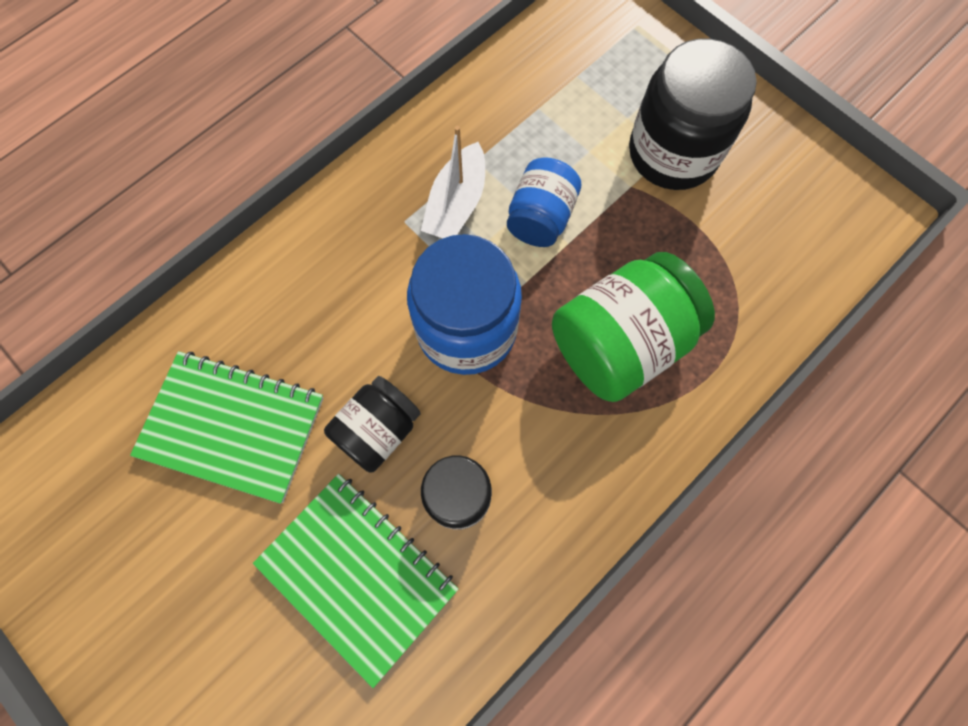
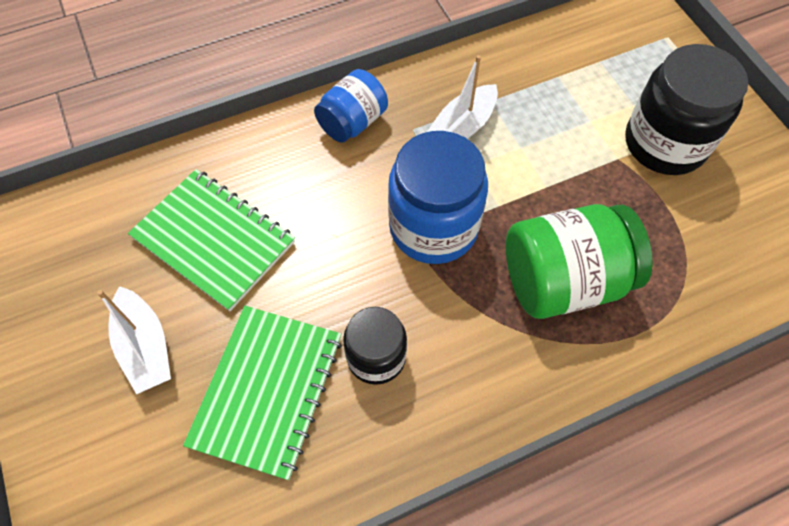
camera: 20 degrees right, 10 degrees down
(205, 576) = (145, 347): none -> white boat
(357, 575) = (267, 391): green notebook -> green notebook turned 45 degrees clockwise
(378, 430) = (329, 281): black jar -> none
(540, 217) = (529, 160): blue jar -> blue jar (352, 122)

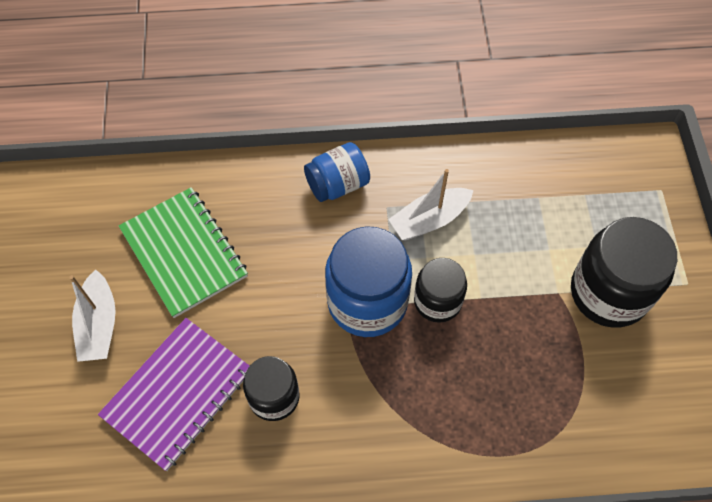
camera: 20 degrees right, 0 degrees up
(267, 391) = (178, 393): green notebook -> purple notebook
(504, 204) = (437, 301): none -> black jar
(563, 280) = (458, 386): green jar -> none

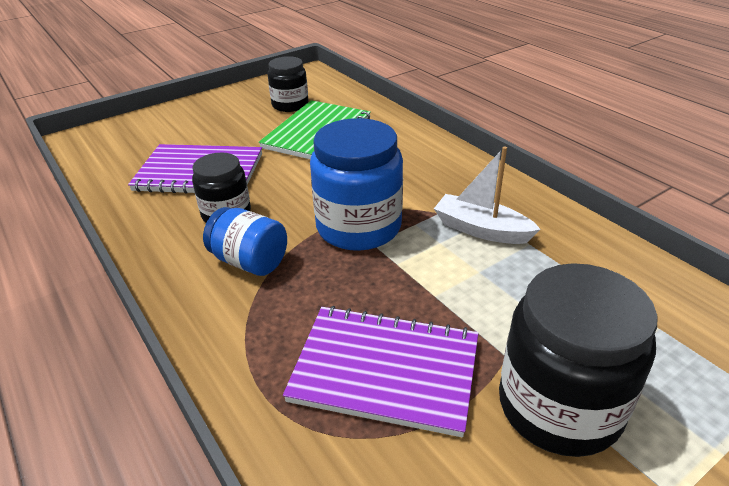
camera: 60 degrees right, 25 degrees down
(99, 324) = (232, 126): white boat -> none
(337, 184) = (453, 170): blue jar -> blue jar (250, 261)
(437, 301) = (401, 268): black jar -> black jar (290, 105)
(530, 370) = (385, 370): none -> purple notebook

